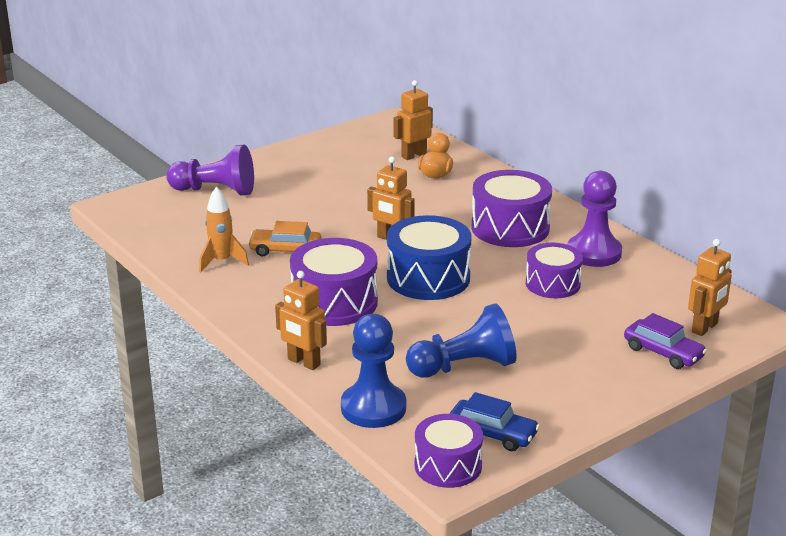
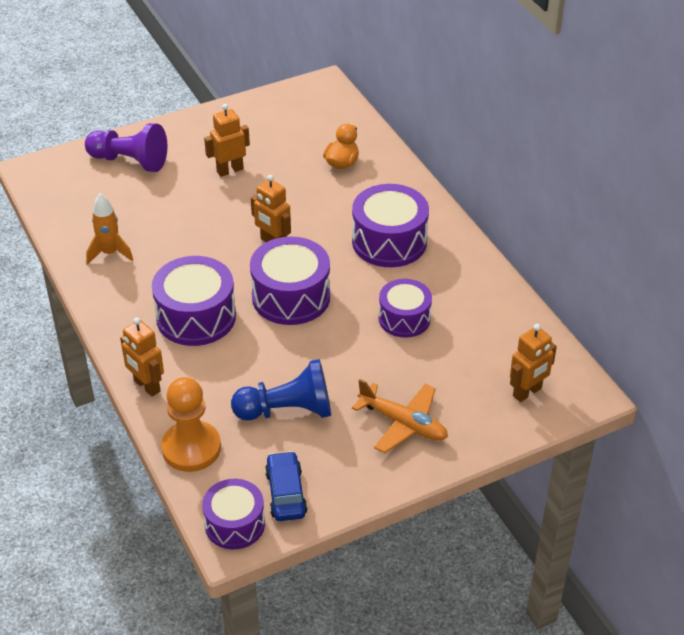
camera: 10 degrees right, 15 degrees up
(285, 250) = (171, 245): orange car -> none
(373, 408) = (191, 448): blue pawn -> orange pawn
(413, 155) = (329, 134): orange robot -> orange robot (230, 170)
(428, 278) = (291, 297): blue drum -> purple drum
(492, 434) = (286, 493): blue car -> blue car turned 135 degrees counterclockwise
(590, 365) = (403, 424): none -> orange plane
(594, 253) = (457, 283): purple pawn -> none
(663, 352) = (476, 417): purple car -> none

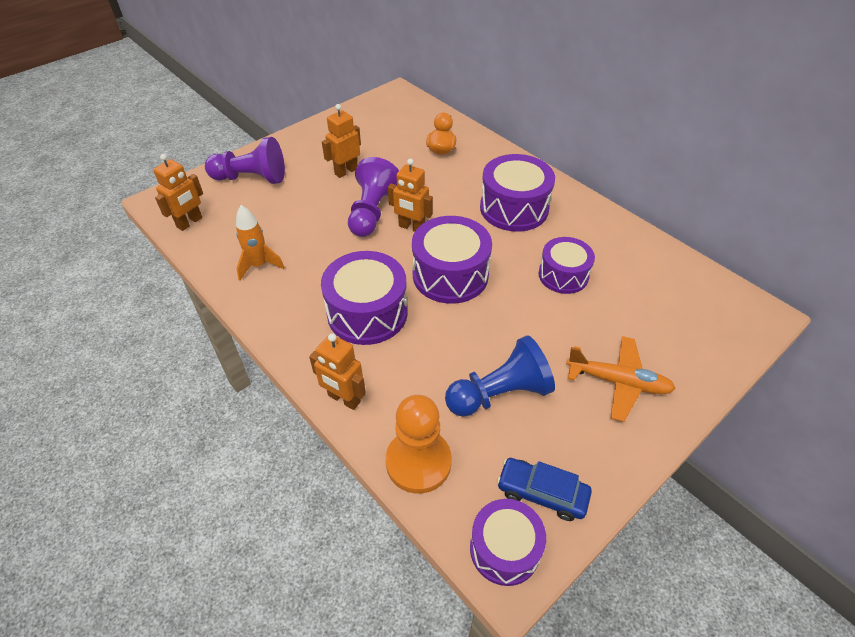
camera: 15 degrees left, 5 degrees up
(239, 219) = (372, 212): none -> purple pawn
(286, 493) = (542, 493): blue car -> blue car turned 45 degrees counterclockwise
(527, 392) = (711, 324): orange robot -> orange robot (190, 222)

